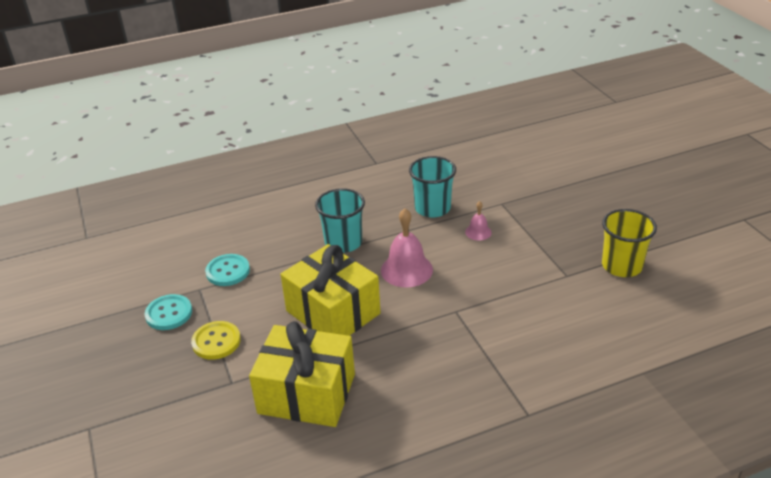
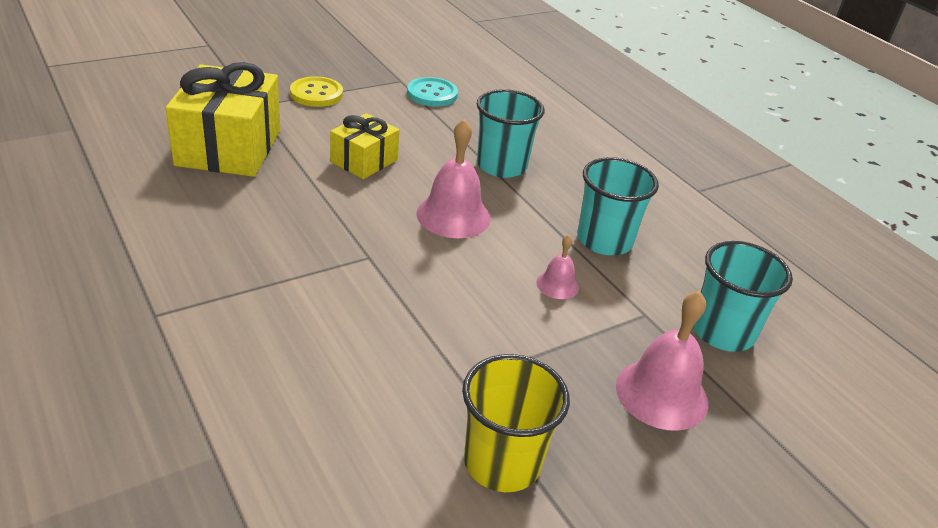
camera: 75 degrees right, 0 degrees up
(169, 313) = (360, 67): turquoise button -> none
(333, 312) = (364, 161): yellow gift -> yellow gift, size x0.56
(513, 180) = (722, 332): none -> turquoise cup
(563, 208) = (661, 394): none -> pink bell

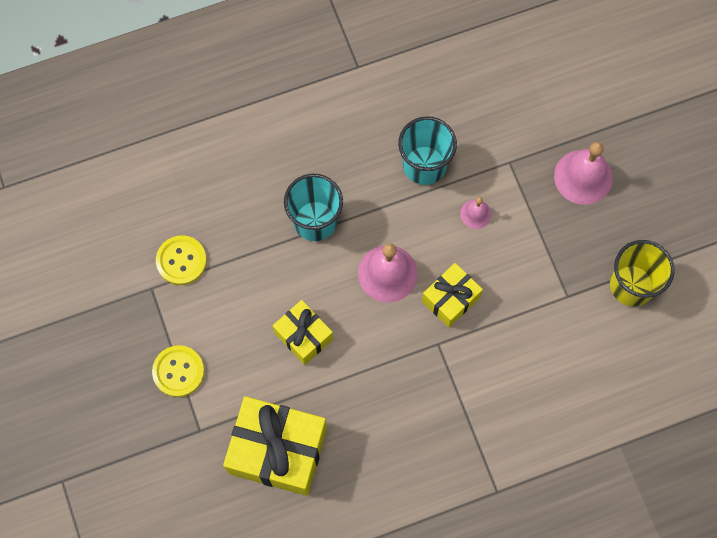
camera: 75 degrees left, 35 degrees up
(431, 266) = (450, 299): none -> yellow gift
(432, 94) = (181, 261): turquoise button -> yellow button
(722, 332) = (529, 117): turquoise cup -> none

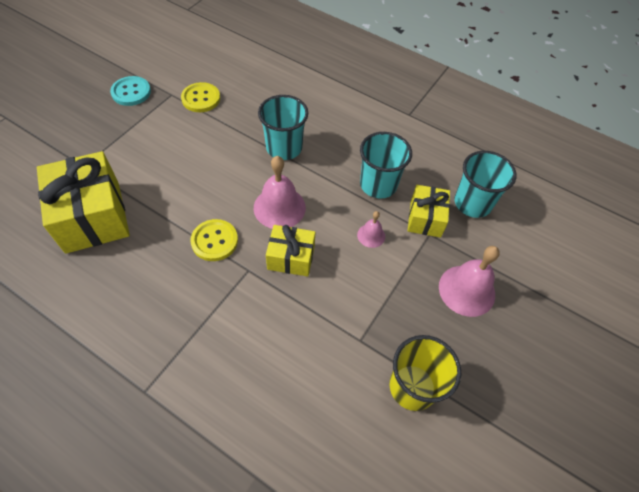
camera: 50 degrees right, 15 degrees down
(116, 329) = (131, 92): none -> turquoise button
(178, 371) = (121, 134): yellow button -> yellow button (214, 241)
(303, 336) = (194, 185): yellow gift -> yellow gift (425, 218)
(504, 98) = (472, 203): none -> turquoise cup

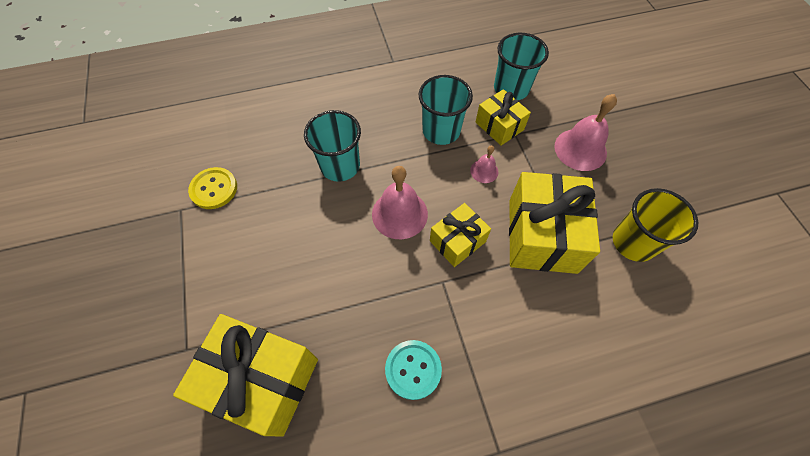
camera: 45 degrees left, 5 degrees up
(131, 92) = (136, 242): turquoise button -> turquoise button (413, 369)
(214, 241) = (389, 288): yellow button -> none
(351, 312) = (542, 235): none -> yellow gift

